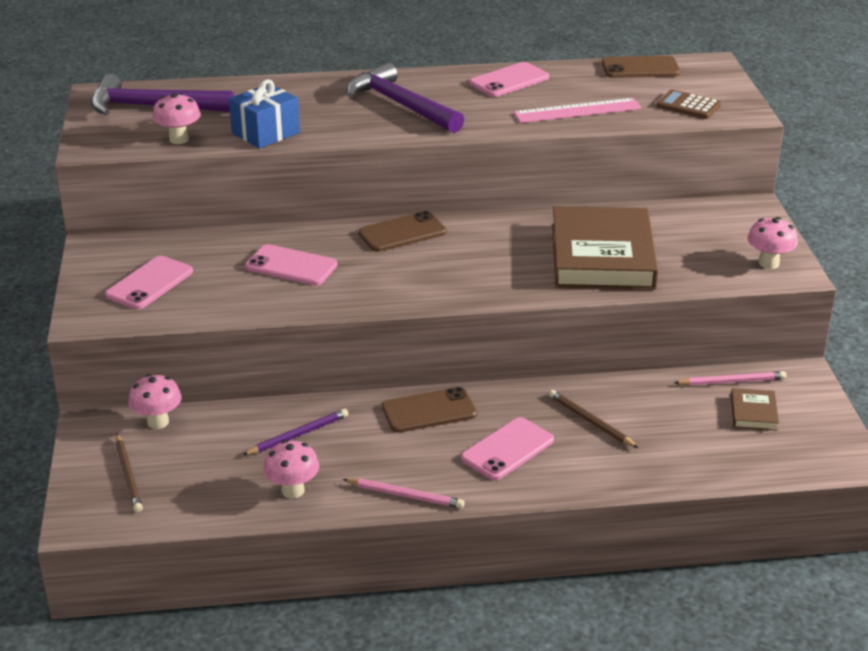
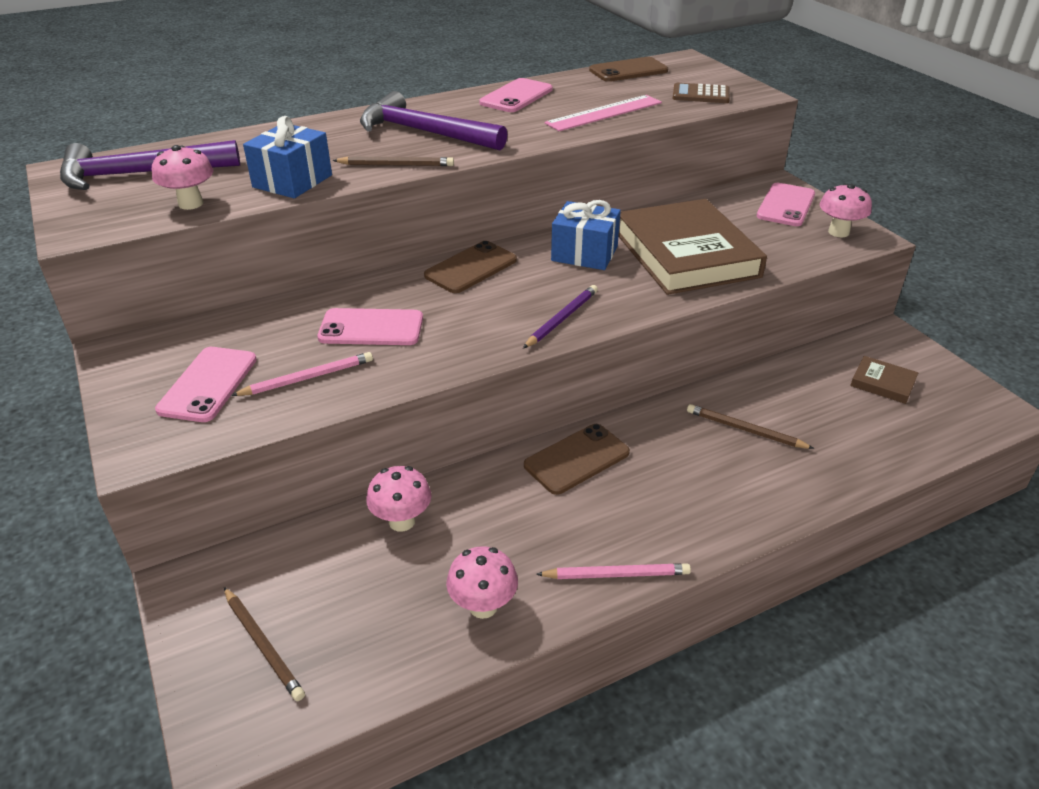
camera: 20 degrees left, 5 degrees up
(158, 422) = (270, 555): pink mushroom -> pink mushroom (402, 521)
(298, 435) = (449, 527): purple pencil -> purple pencil (561, 319)
(357, 132) = (396, 165): none -> brown pencil
(507, 449) = (686, 484): pink phone -> pink phone (785, 205)
(510, 239) = (584, 253): none -> blue gift
(731, 381) = (838, 355): pink pencil -> pink pencil (307, 378)
(753, 413) = (882, 383): brown book -> brown book turned 45 degrees counterclockwise

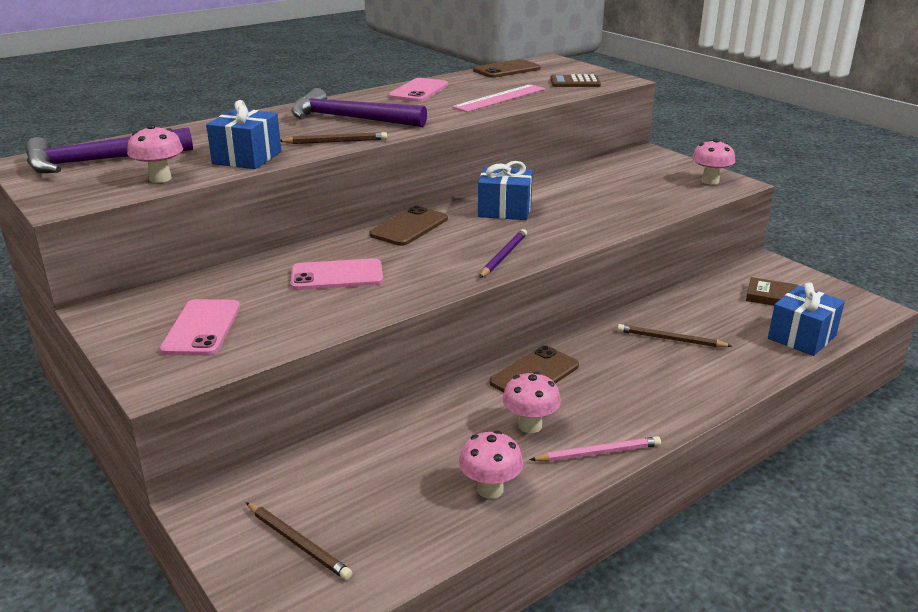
camera: 10 degrees left, 10 degrees down
(307, 378) = (293, 315): pink pencil -> none
(402, 521) = (394, 436): pink mushroom -> pink mushroom (530, 425)
(686, 254) = (591, 204): brown book -> none
(785, 205) = (660, 166): pink phone -> none
(903, 444) = (802, 337): none -> blue gift

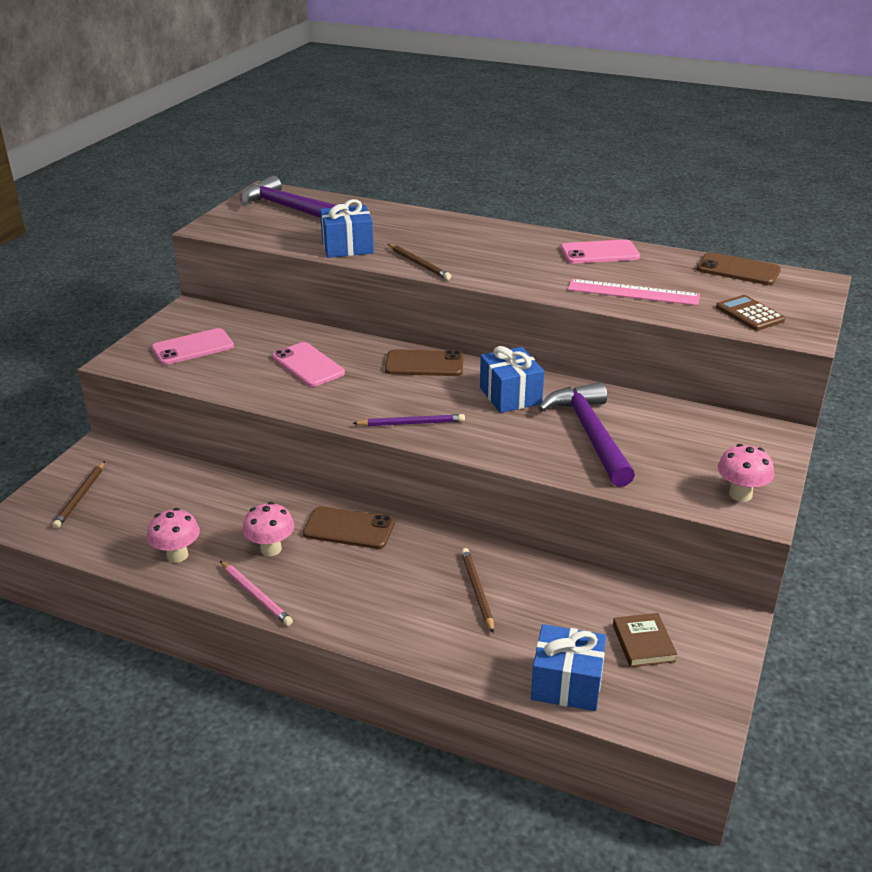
camera: 60 degrees right, 5 degrees up
(160, 178) = (278, 236): pink mushroom -> none
(349, 119) = (481, 251): purple hammer -> purple hammer (590, 434)

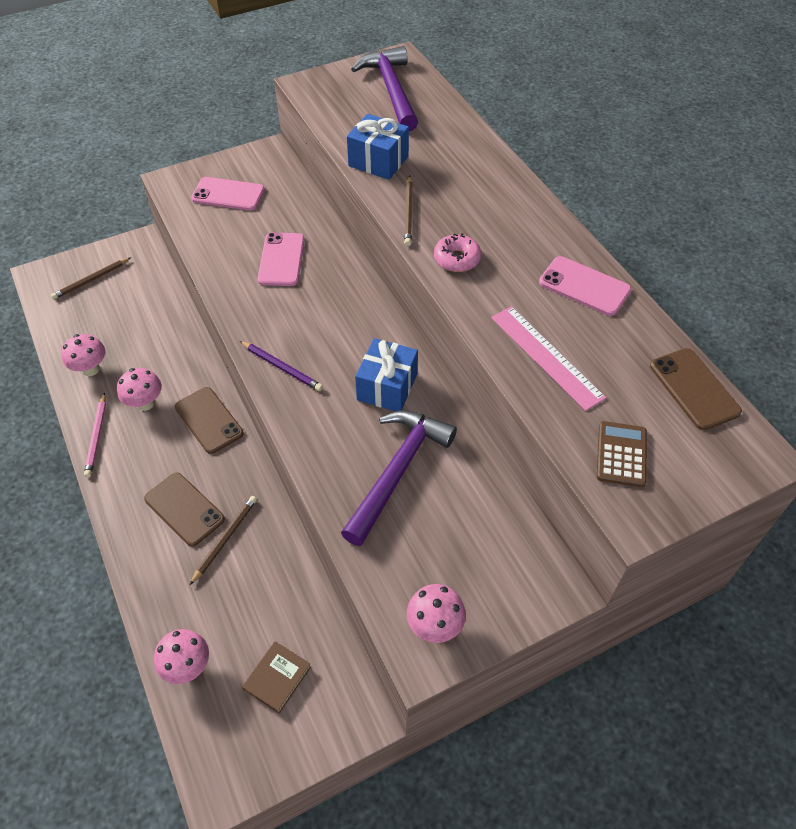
camera: 40 degrees right, 20 degrees up
(424, 364) = (364, 310): brown phone -> brown phone (184, 509)
(495, 273) = (457, 259): none -> pink donut
(566, 684) = (187, 666): blue gift -> pink mushroom

